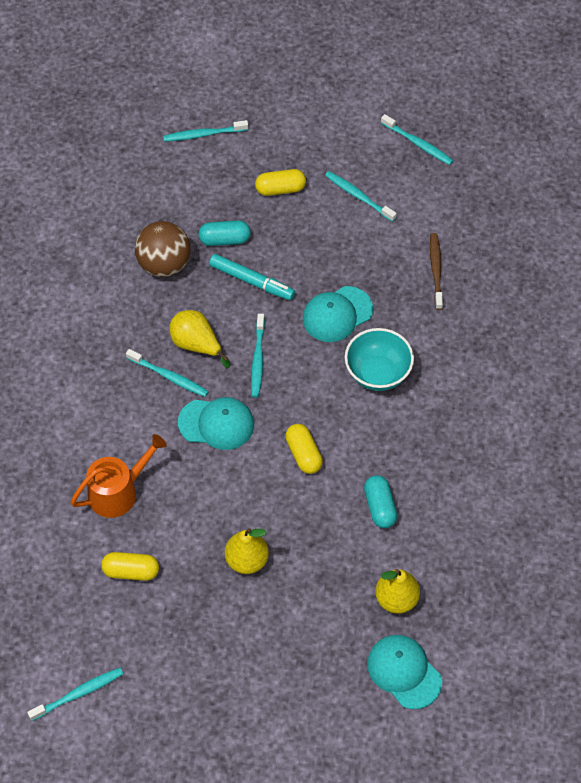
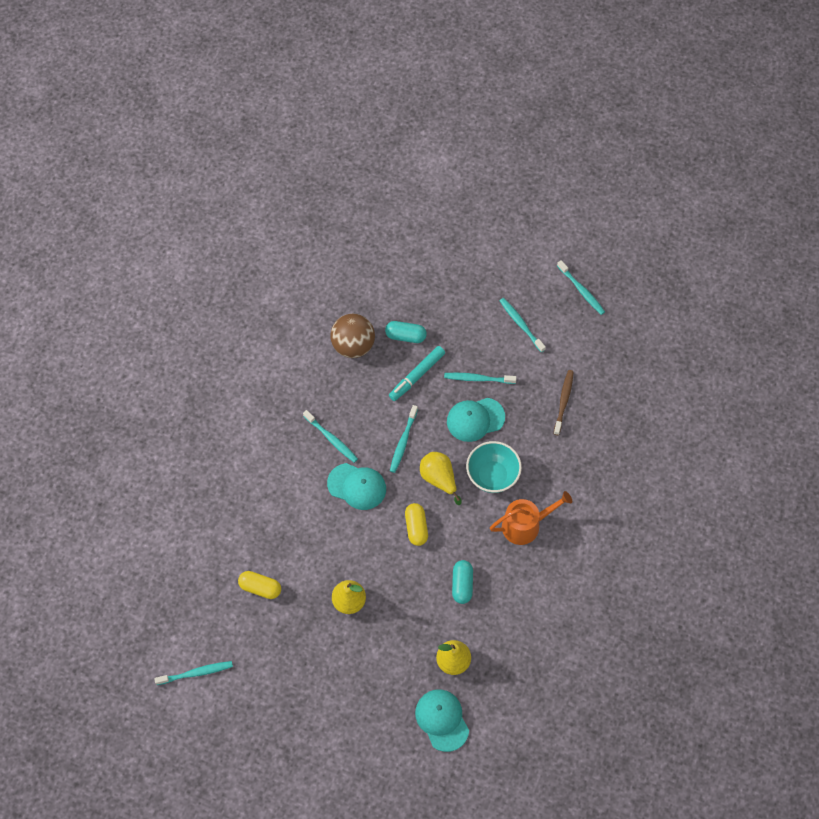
camera: 15 degrees right, 5 degrees up
(118, 492) = (267, 522): orange watering can -> orange watering can (525, 525)
(196, 345) = (359, 418): yellow pear -> yellow pear (439, 479)
(203, 134) = (414, 243): turquoise toothbrush -> turquoise toothbrush (478, 379)
(251, 281) = (417, 376): turquoise marker -> turquoise marker turned 90 degrees clockwise
(280, 189) = (461, 304): yellow capsule -> none

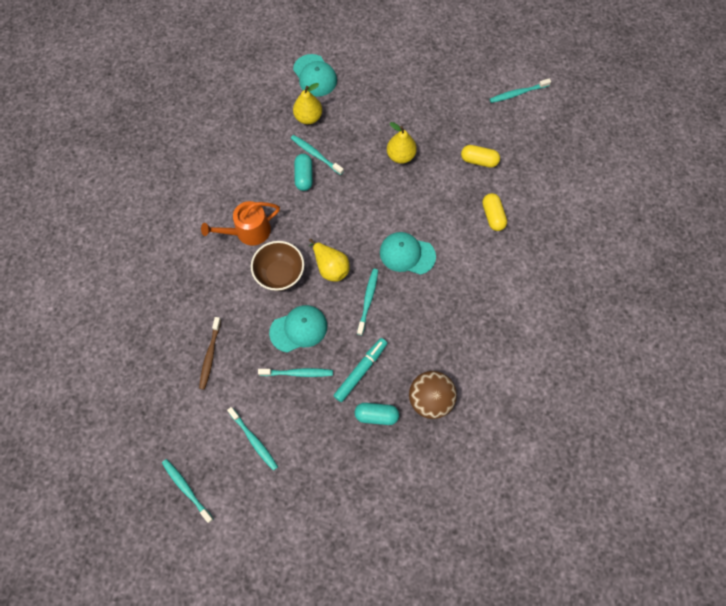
camera: 175 degrees right, 5 degrees up
(331, 439) = (437, 297): turquoise toothbrush -> turquoise toothbrush (315, 154)
(416, 528) = (348, 221): yellow capsule -> yellow capsule (493, 216)
(492, 476) = (280, 274): turquoise bowl -> brown bowl

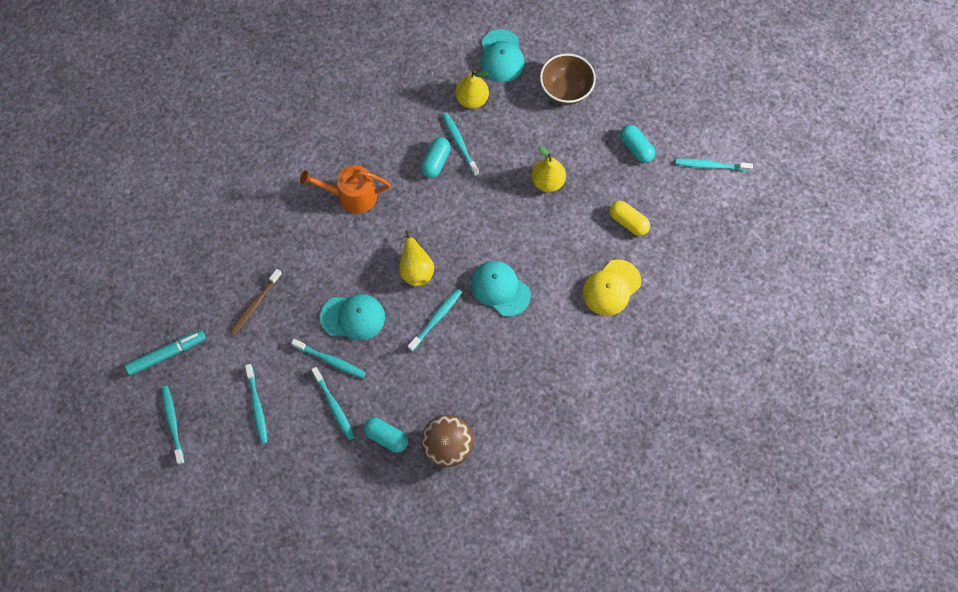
camera: 25 degrees right, 0 degrees up
(280, 274) = (362, 253): brown bowl -> brown bowl (566, 90)
(319, 410) = (334, 406): none -> turquoise toothbrush
(360, 371) = (393, 386): turquoise marker -> turquoise marker (167, 354)
(455, 103) = (636, 148): none -> turquoise capsule
(493, 216) = (611, 288): yellow capsule -> yellow cap

